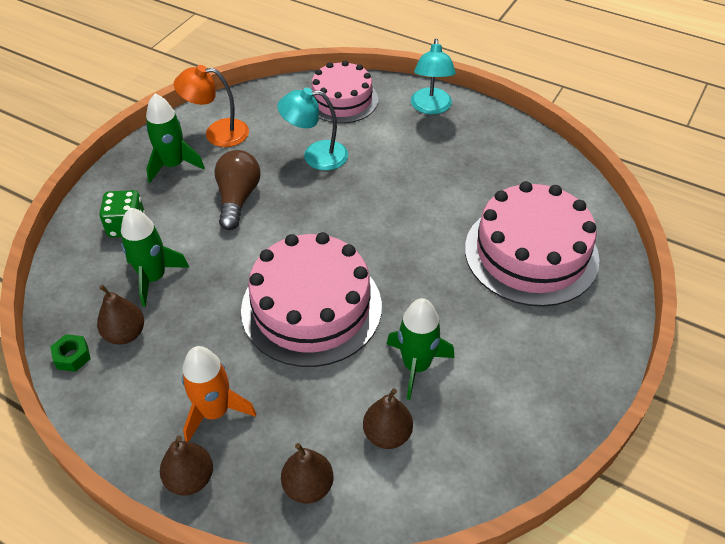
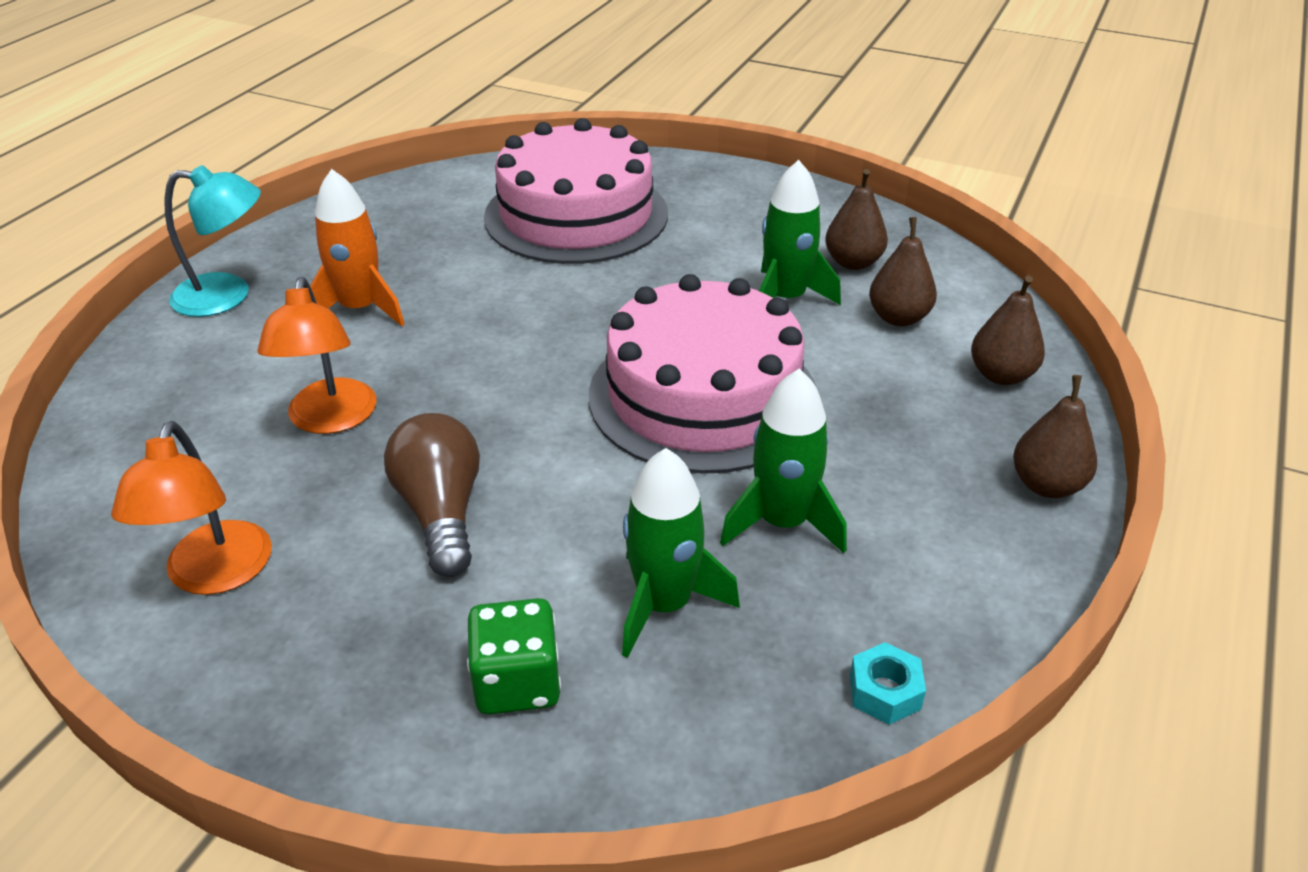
camera: 95 degrees left, 10 degrees down
(72, 357) = (885, 692): green nut -> turquoise nut
(125, 334) = (810, 619): brown pear -> brown pear (853, 262)
(173, 165) = (315, 636): green rocket -> green rocket (782, 522)
(215, 411) = (927, 475): orange rocket -> orange rocket (360, 309)
(238, 198) = (441, 512): brown light bulb -> brown light bulb turned 75 degrees clockwise
(316, 156) = (330, 419): turquoise lamp -> orange lamp
(342, 100) = (162, 398): pink cake -> none

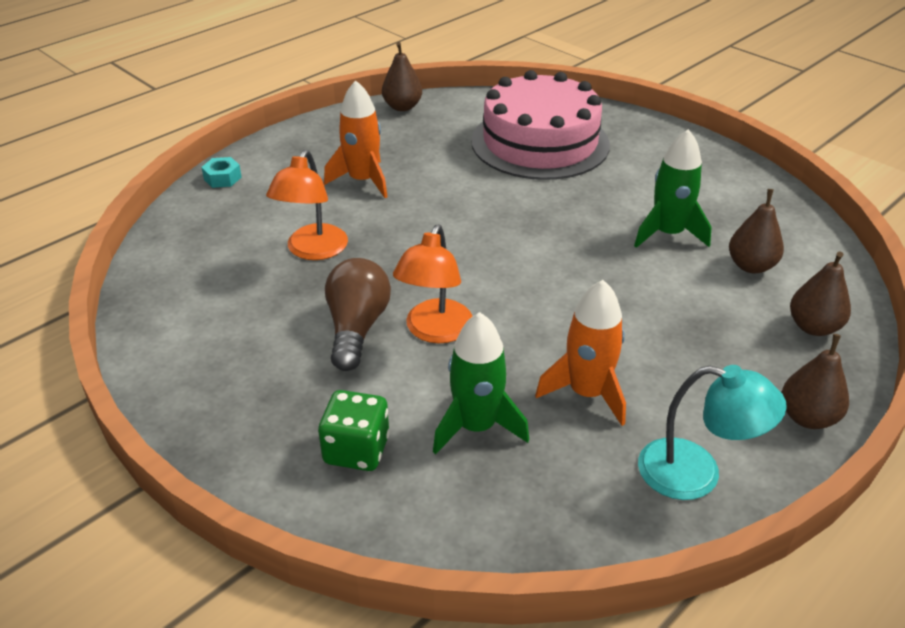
camera: 20 degrees right, 0 degrees up
(214, 575) = (202, 333): orange lamp -> orange lamp (435, 331)
(227, 296) = (283, 155): turquoise lamp -> turquoise lamp (696, 473)
(703, 396) = (571, 291): pink cake -> none
(782, 522) = (587, 393): green rocket -> orange rocket
(853, 262) = (735, 217): brown pear -> brown pear (402, 107)
(885, 692) = (604, 528): turquoise nut -> turquoise nut (222, 178)

